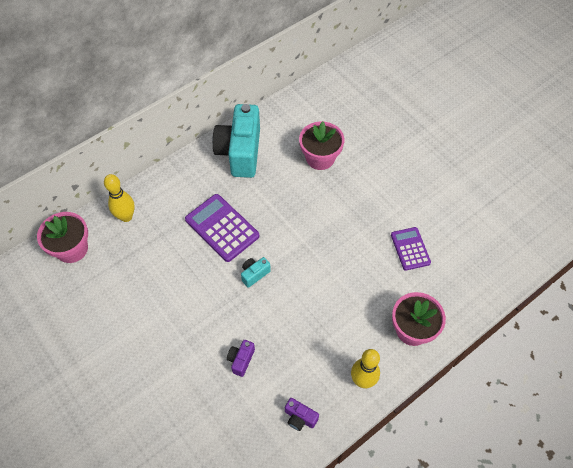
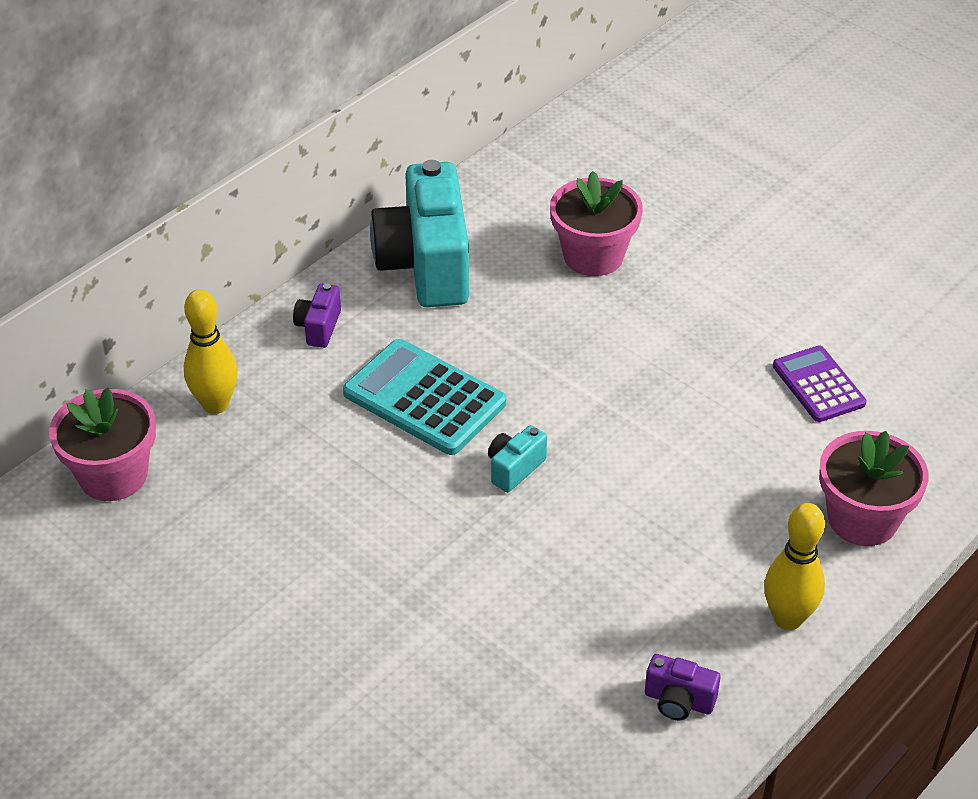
camera: 10 degrees left, 15 degrees down
(222, 228) = (424, 398): purple calculator -> turquoise calculator
(241, 360) = (528, 619): purple camera -> purple camera (319, 327)

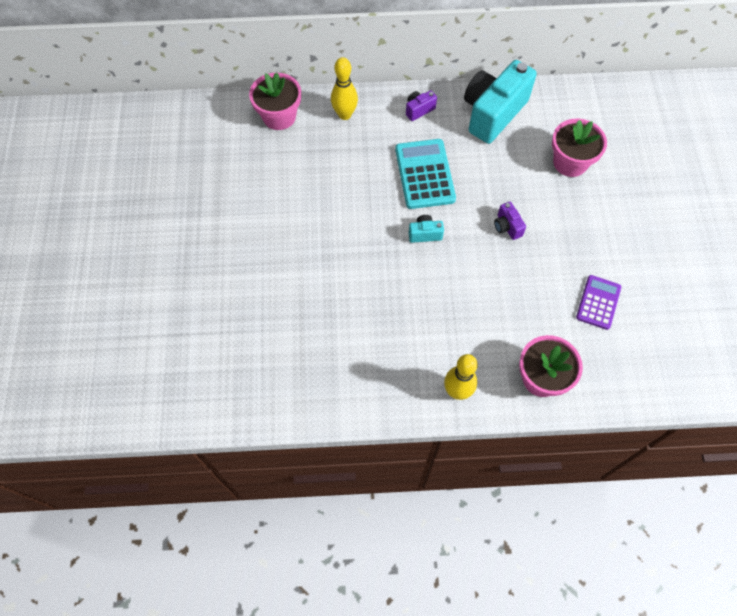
camera: 45 degrees right, 20 degrees up
(678, 701) = (374, 385): purple camera -> purple camera (507, 227)

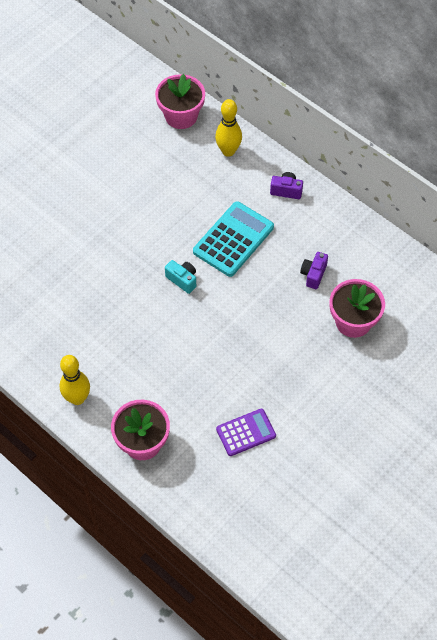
camera: 45 degrees right, 5 degrees down
(493, 113) = (339, 238): turquoise camera -> none
(507, 227) = (246, 325): purple camera -> purple camera (313, 274)

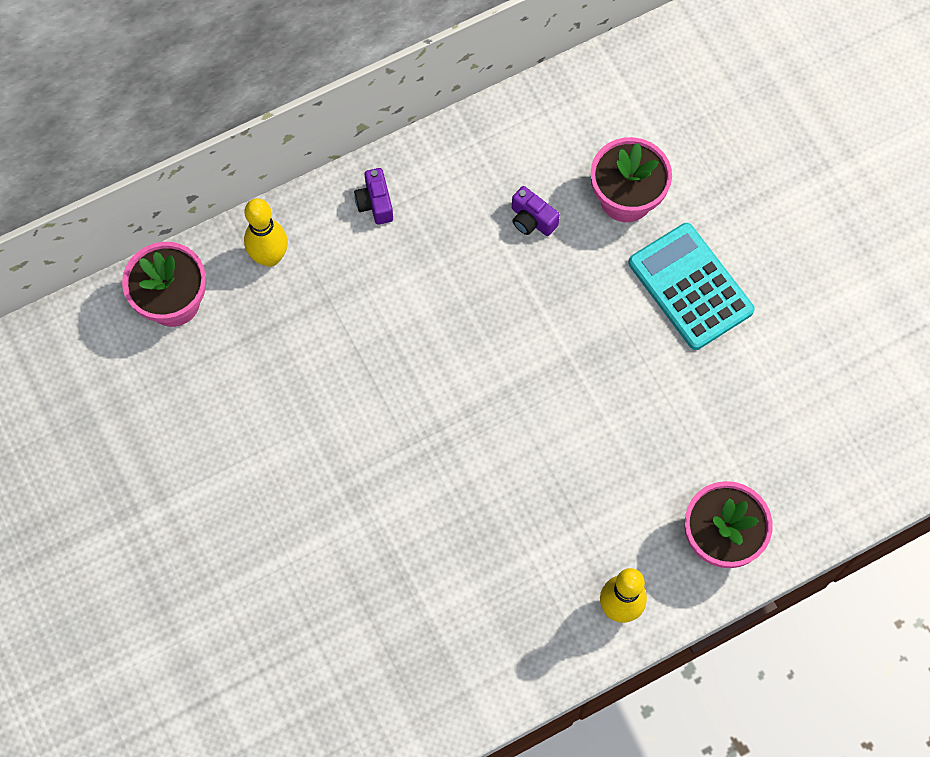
camera: 70 degrees left, 10 degrees up
(182, 280) = (474, 398): turquoise camera -> none
(233, 239) = (431, 305): turquoise calculator -> turquoise calculator (690, 287)
(246, 432) = (748, 396): purple calculator -> none
(286, 191) = (375, 203): purple camera -> purple camera turned 45 degrees counterclockwise

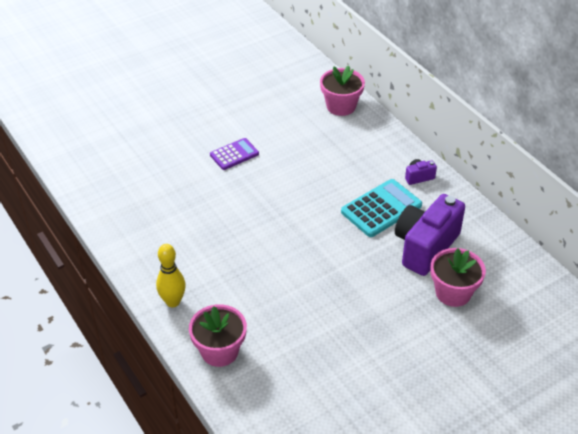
camera: 85 degrees right, 25 degrees down
(270, 257) = (375, 138): yellow bowling pin -> none
(281, 496) = (234, 154): none -> purple calculator
(532, 220) = (425, 247): purple camera -> purple camera, size x2.37
(690, 287) = (396, 329): turquoise calculator -> turquoise calculator (381, 209)

